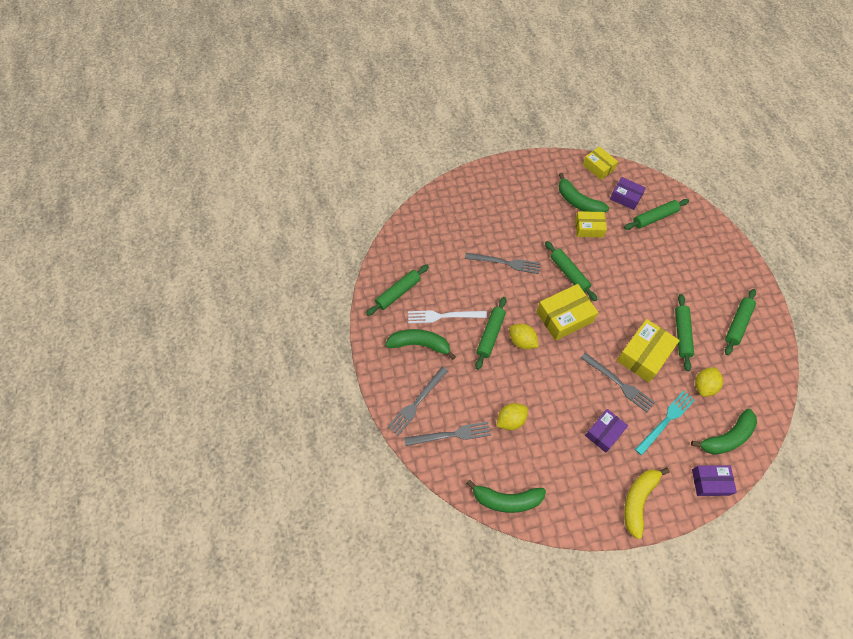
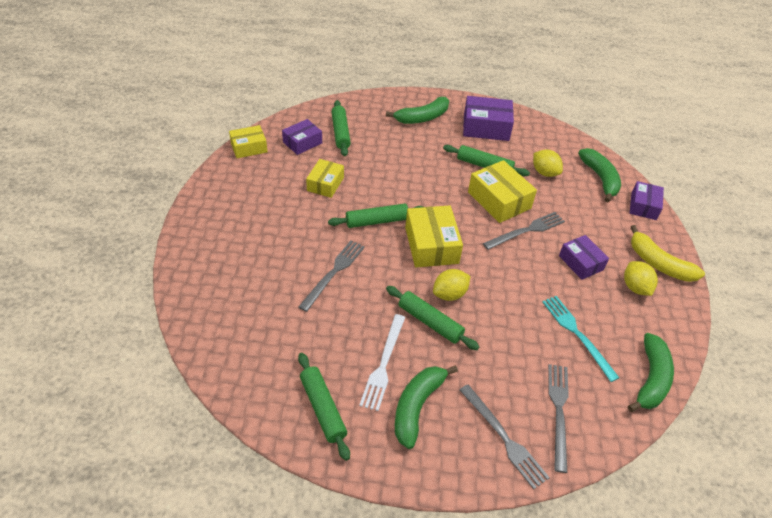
camera: 75 degrees left, 15 degrees down
(510, 420) = (550, 341): yellow lemon -> yellow lemon (635, 287)
(578, 202) = (285, 180): green banana -> green banana (422, 117)
(666, 421) = (576, 212): turquoise fork -> turquoise fork (577, 334)
(737, 324) = (486, 127): green rolling pin -> purple box

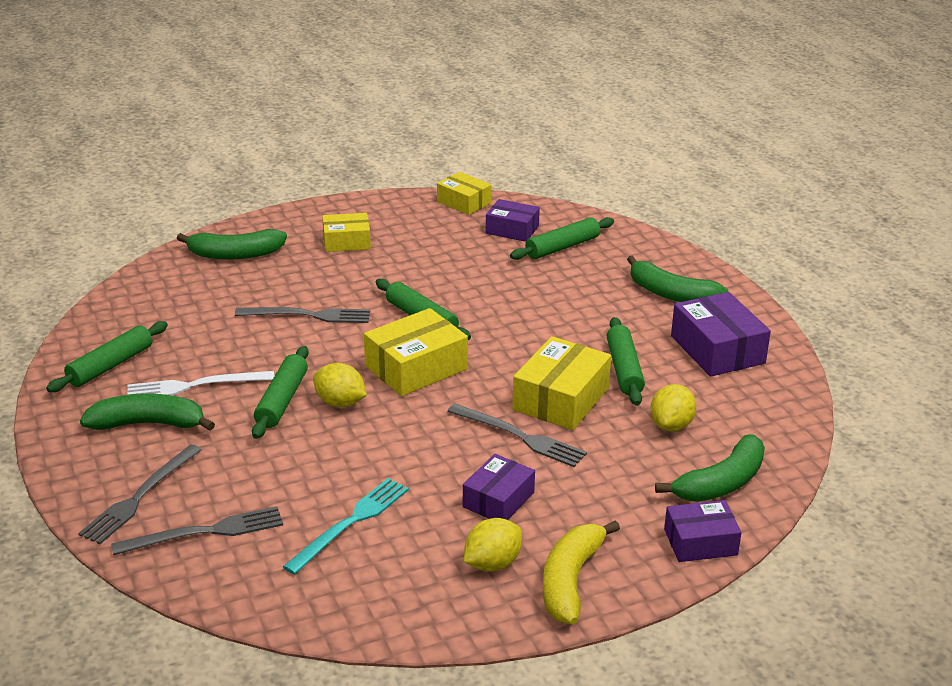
camera: 65 degrees right, 15 degrees down
(325, 184) = (453, 266): yellow box -> yellow box (346, 242)
(650, 379) = (315, 608): green banana -> green banana (235, 254)

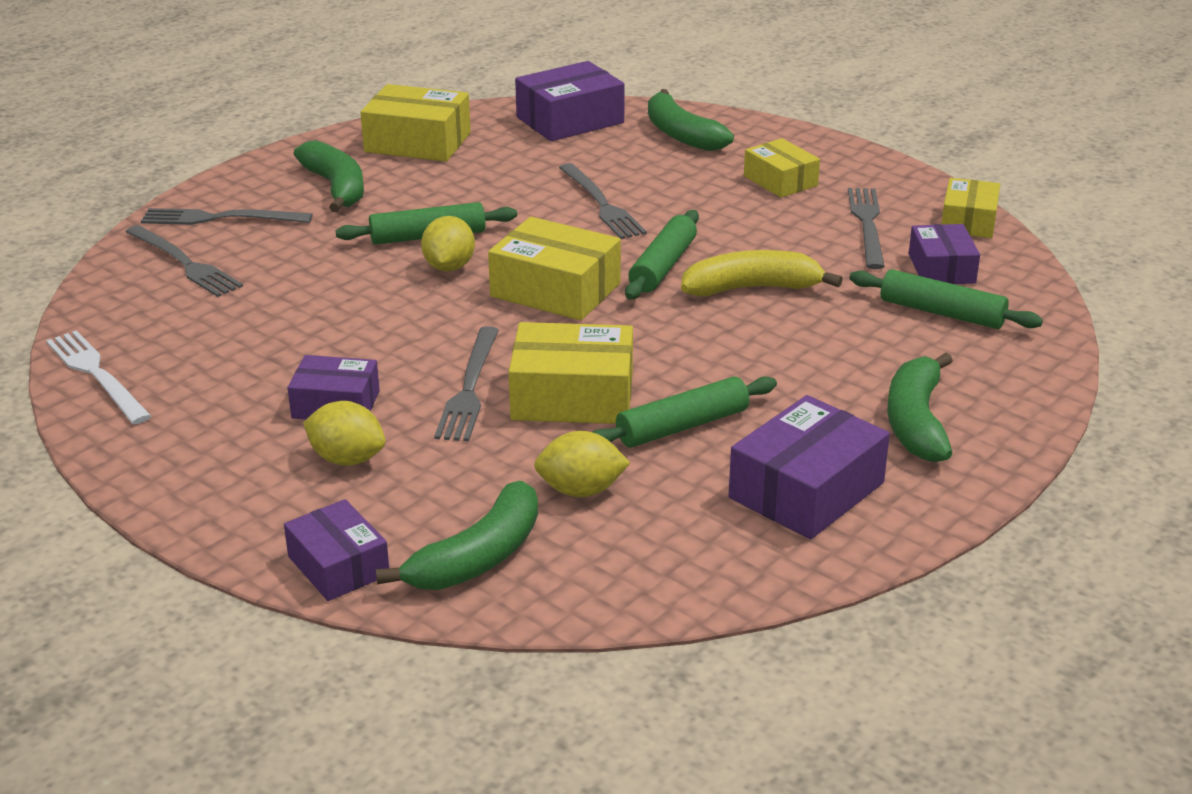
camera: 65 degrees right, 0 degrees up
(111, 365) = (417, 142): green rolling pin -> yellow box
(155, 290) = (570, 120): none -> purple box
(195, 386) = (417, 188): white fork -> white fork (96, 374)
(350, 523) = (241, 330): turquoise fork -> none
(436, 233) = (867, 224): none -> grey fork
(492, 563) = (217, 429): yellow lemon -> yellow lemon (347, 459)
(571, 580) = (213, 487): yellow banana -> yellow banana (752, 288)
(721, 483) = (478, 557): green banana -> green banana turned 75 degrees counterclockwise

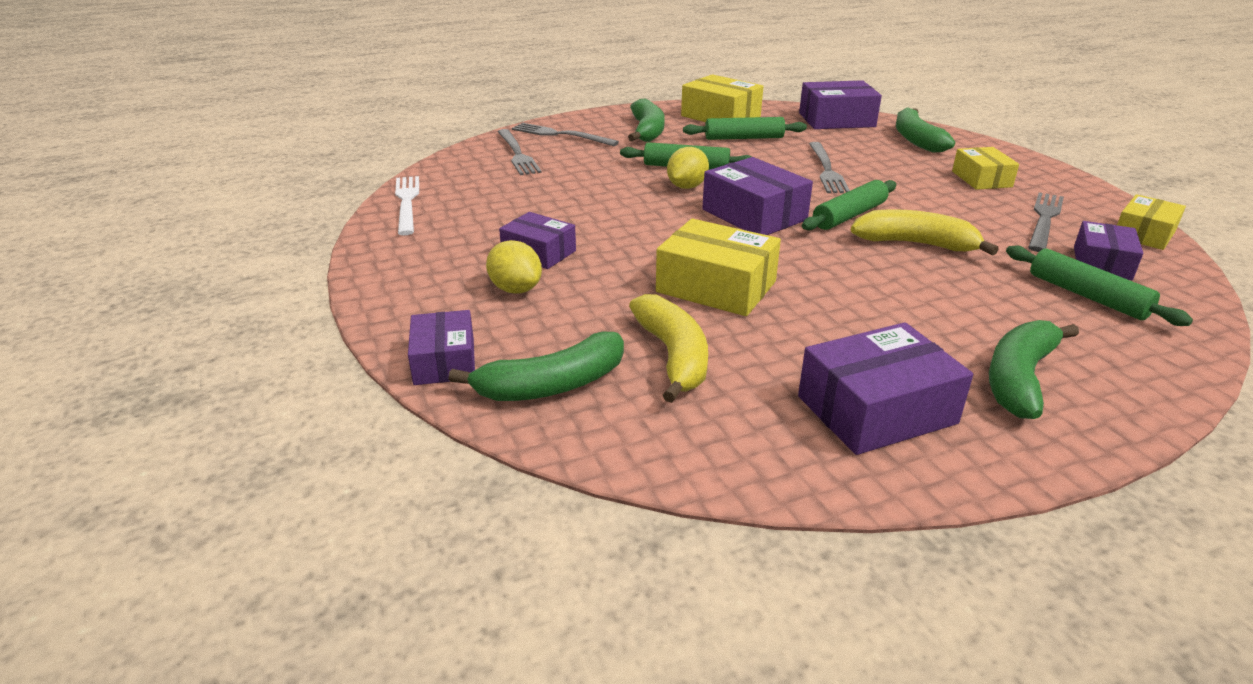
camera: 25 degrees right, 0 degrees up
(469, 388) = (641, 263): grey fork -> none
(555, 290) = (754, 215): yellow box -> purple box
(581, 490) = (673, 356): yellow lemon -> yellow banana
(682, 426) = (793, 329): green rolling pin -> green rolling pin (744, 138)

